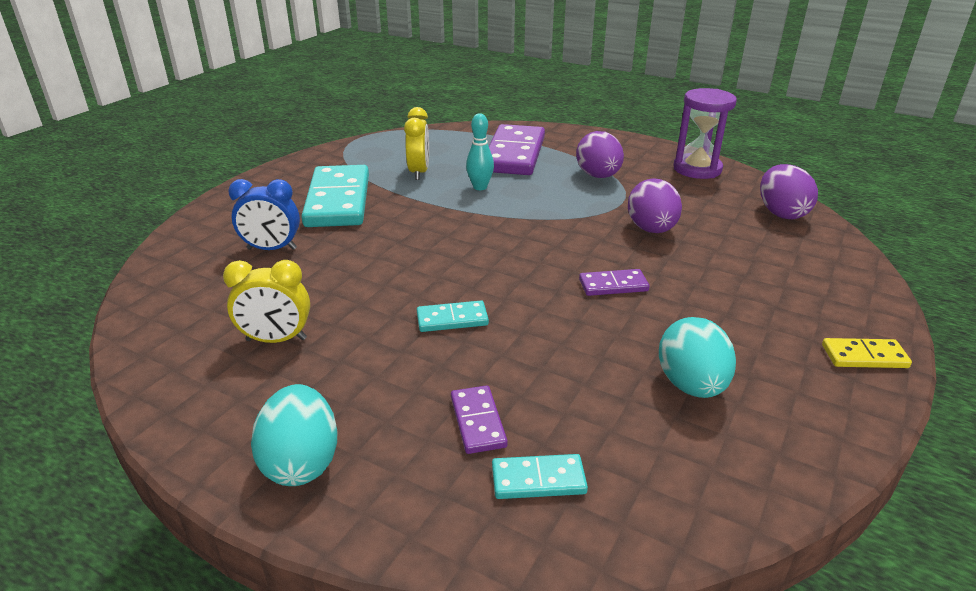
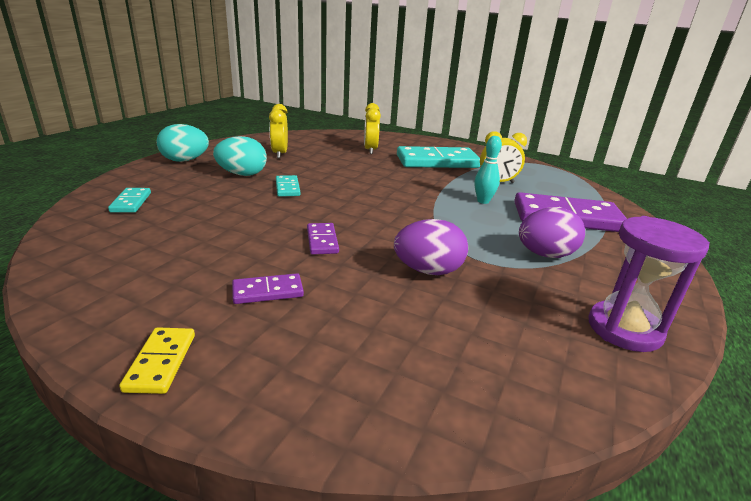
camera: 85 degrees right, 5 degrees down
(272, 249) = (370, 150): blue clock -> yellow clock
(477, 422) = (187, 191): purple domino -> purple domino (268, 291)
(691, 385) = (178, 256): turquoise egg -> turquoise egg (242, 174)
(781, 213) = (513, 384): purple egg -> none

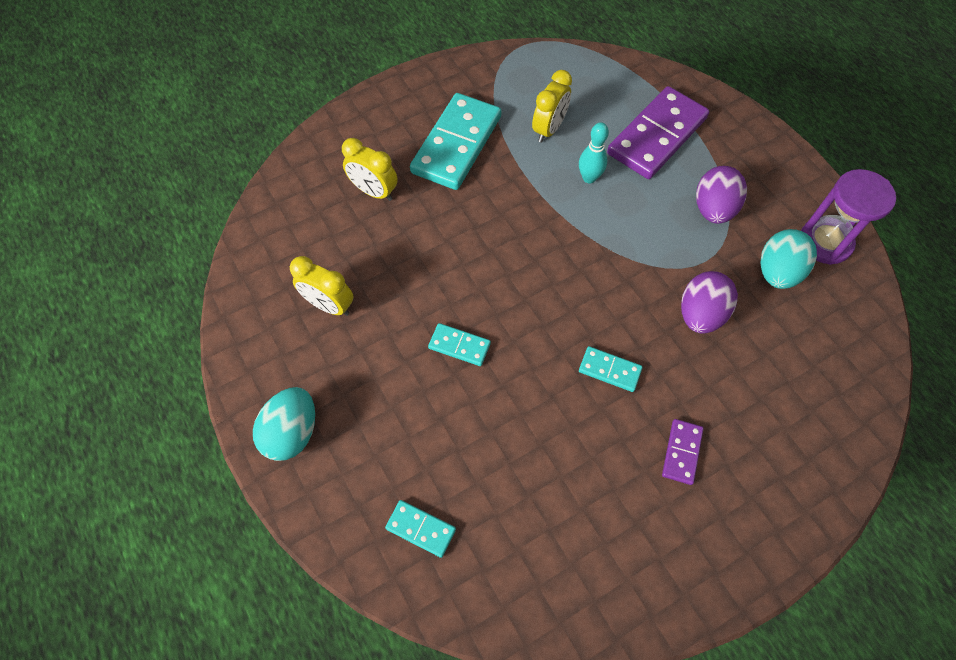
camera: 55 degrees left, 35 degrees up
(161, 362) = (747, 557): yellow domino -> none
(242, 174) = (387, 379): turquoise egg -> turquoise egg (777, 272)
(322, 241) = (609, 370): purple domino -> turquoise domino

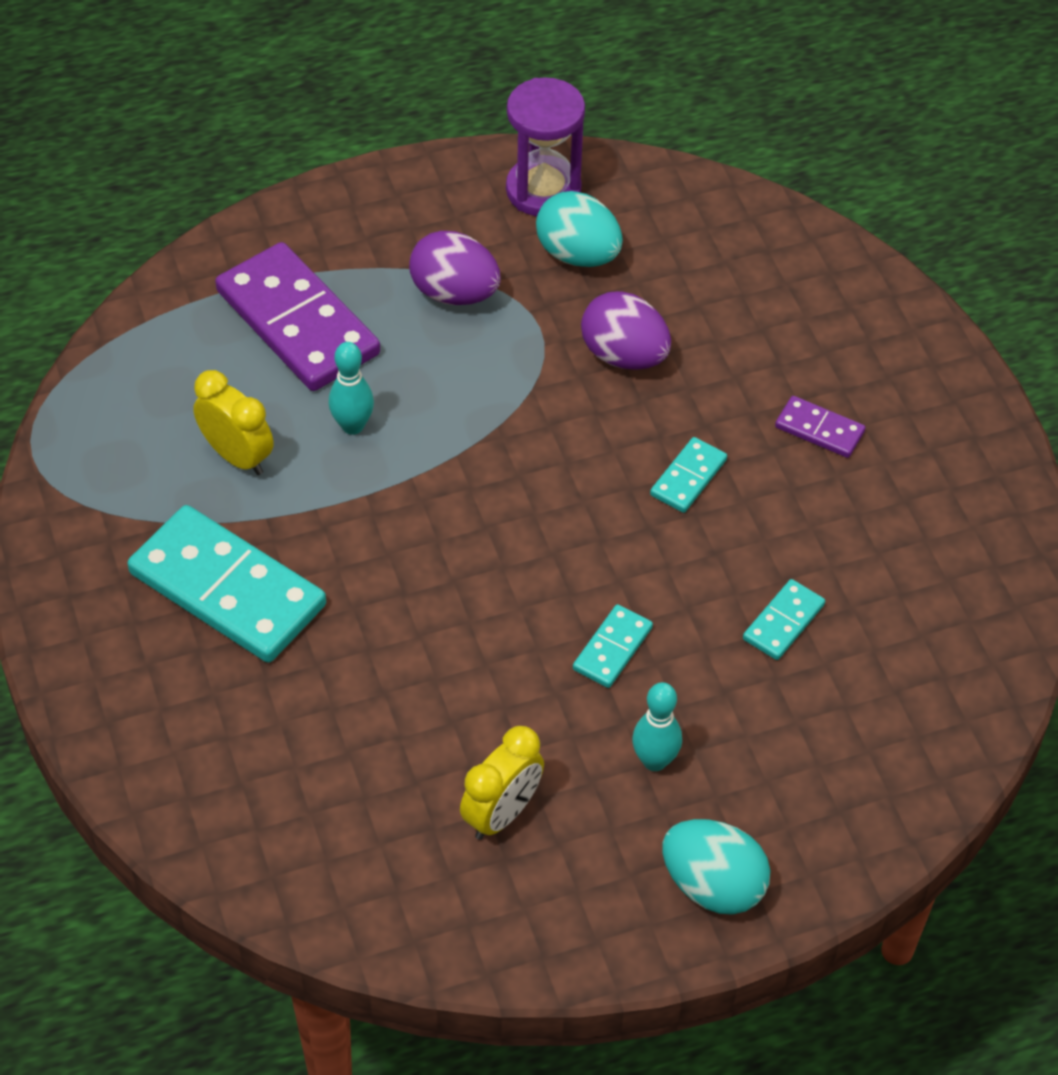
camera: 80 degrees left, 10 degrees down
(374, 192) = (291, 723): yellow clock -> none
(379, 384) = (654, 761): none -> turquoise bowling pin
(420, 529) = (881, 739): turquoise domino -> turquoise domino (783, 622)

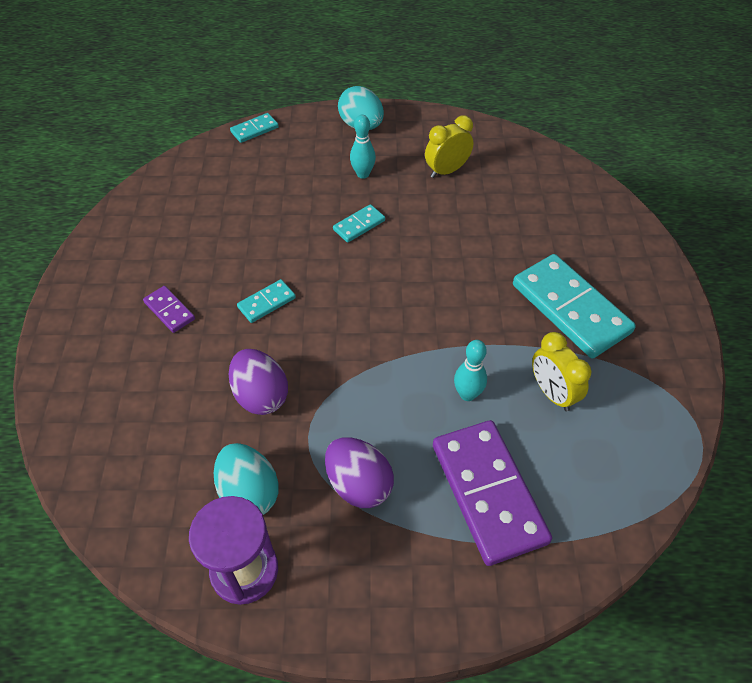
camera: 160 degrees left, 0 degrees up
(783, 622) = (262, 215): turquoise domino -> turquoise domino (254, 130)

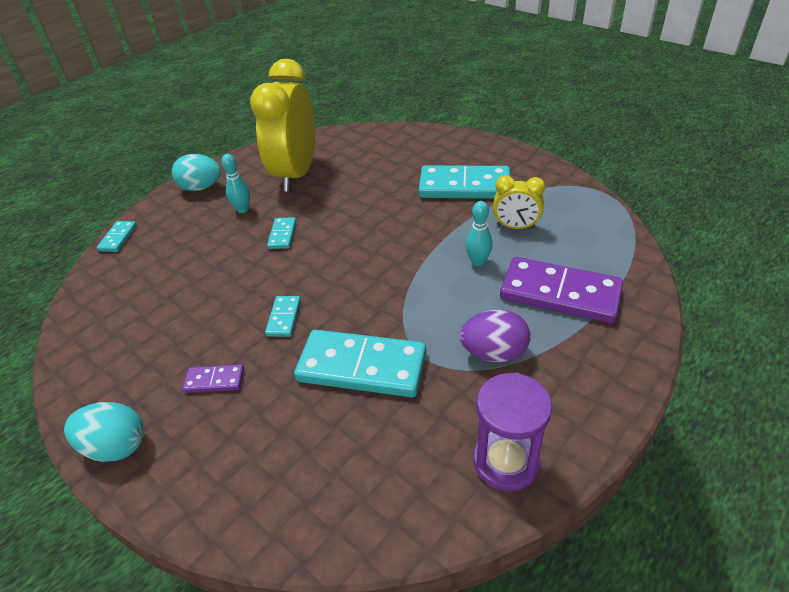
camera: 45 degrees left, 10 degrees down
(249, 493) = (440, 421): turquoise egg -> turquoise egg (116, 446)
(261, 395) = (362, 366): purple egg -> turquoise domino
(446, 171) = (296, 174): yellow clock -> yellow clock, size x2.11

